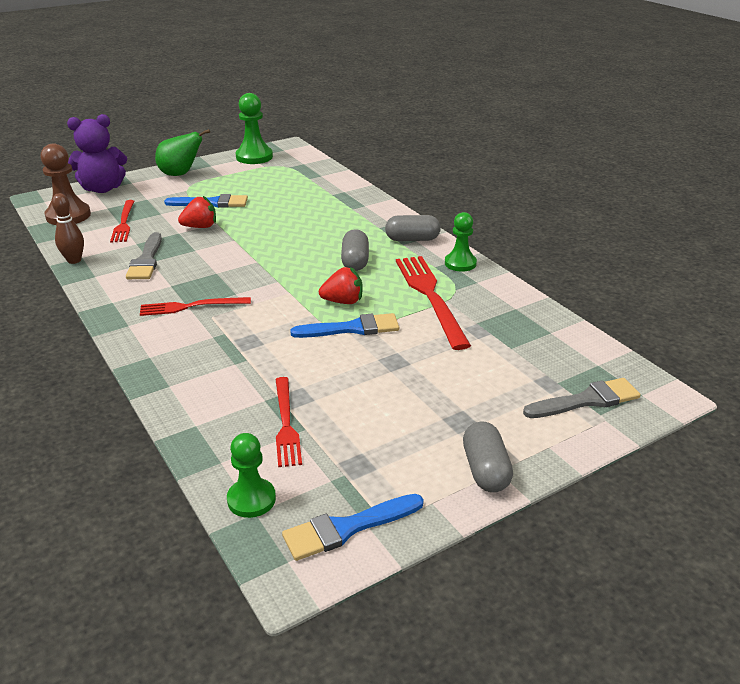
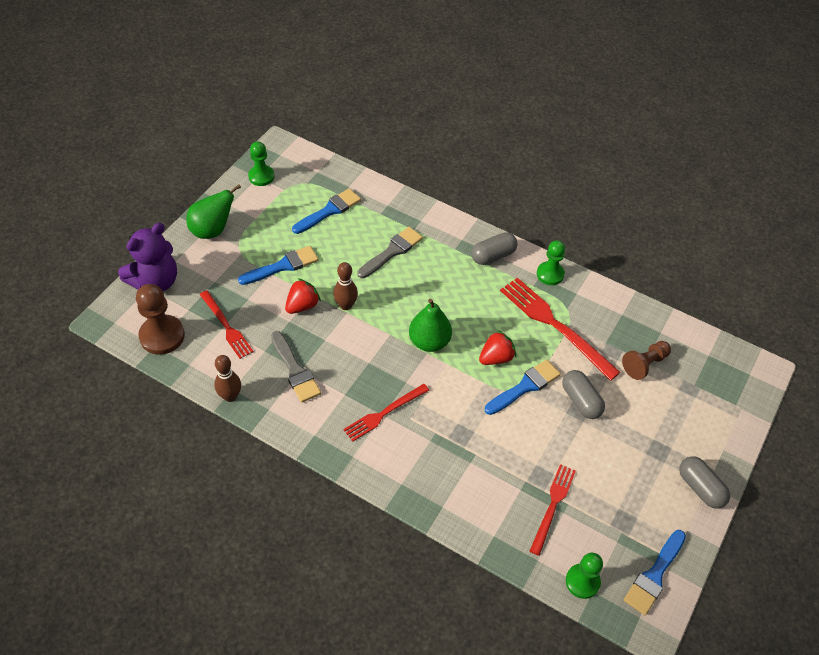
camera: 30 degrees left, 20 degrees up
(238, 235) = (346, 305): none -> brown bowling pin
(254, 157) = (261, 176): green pawn -> green pawn, size x0.67
(286, 424) = (553, 506): red fork -> red fork turned 120 degrees counterclockwise
(288, 184) = (329, 211): none -> blue brush
(288, 275) = (429, 342): none -> green pear
(355, 261) = (469, 303): grey capsule -> grey capsule (581, 401)
(508, 350) = (644, 364): none -> brown pawn
(586, 400) = (721, 395): grey brush -> grey brush (392, 252)

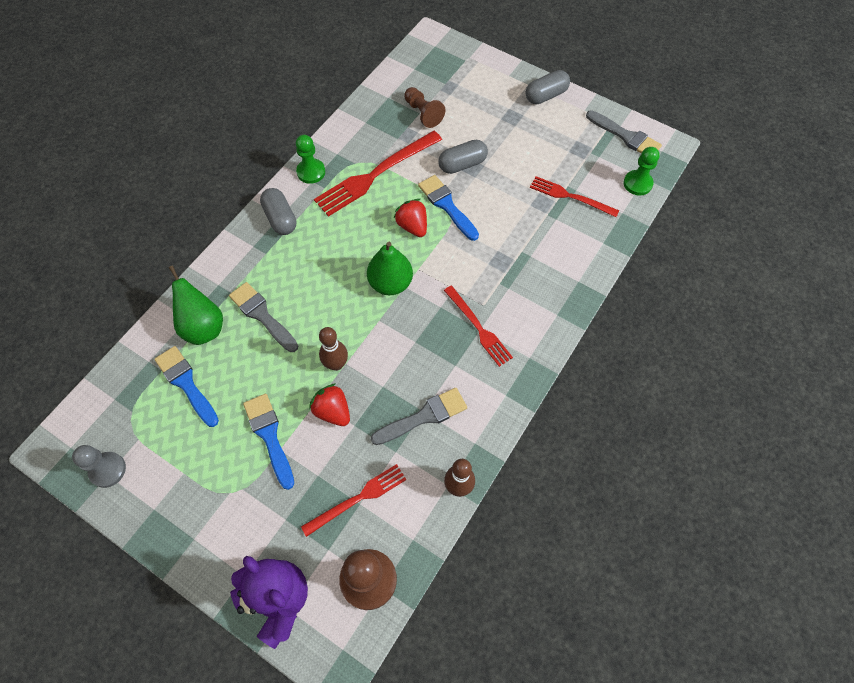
camera: 85 degrees left, 10 degrees up
(212, 230) = (196, 529): green pear -> green pear (203, 327)
(261, 176) = (108, 470): green pawn -> grey pawn
(654, 575) = (625, 136): blue brush -> grey brush

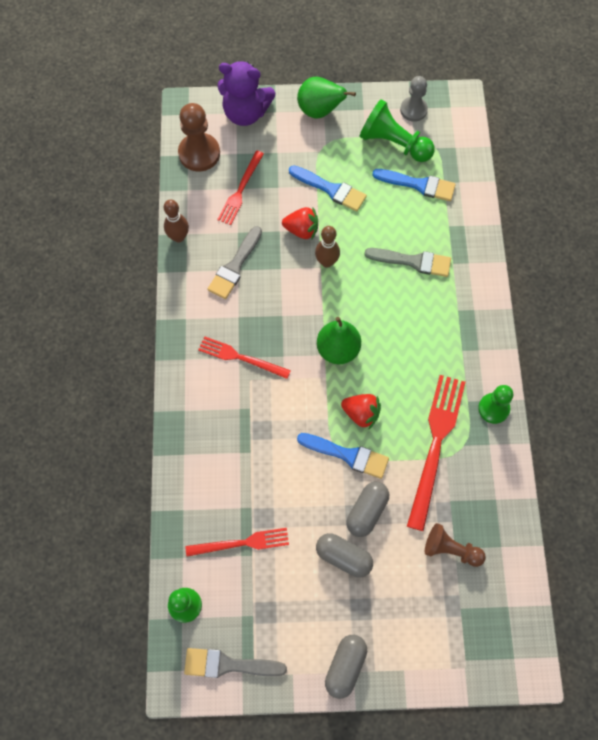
camera: 145 degrees right, 5 degrees up
(164, 444) = (394, 143): none -> green pawn
(203, 327) = (446, 226): green pear -> green pear (320, 111)
(280, 218) = (476, 347): grey capsule -> grey capsule (343, 557)

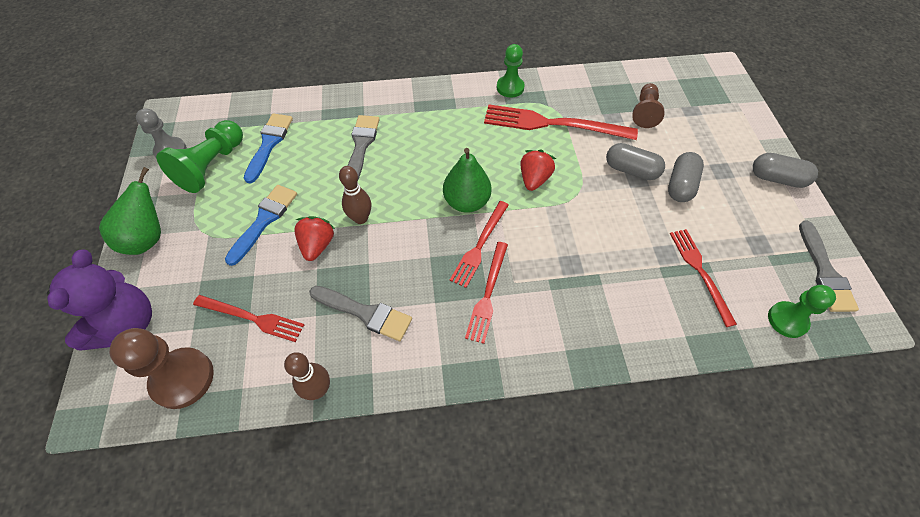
camera: 95 degrees left, 10 degrees down
(289, 356) = (479, 245): none -> red fork
(347, 455) = (579, 188): blue brush -> none

